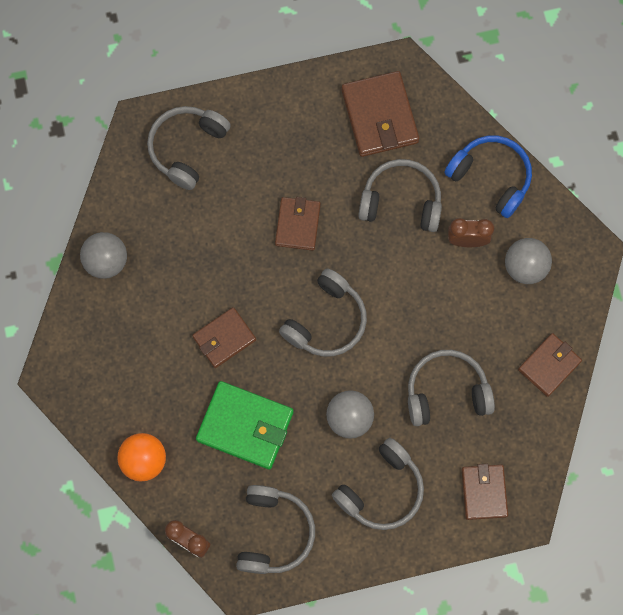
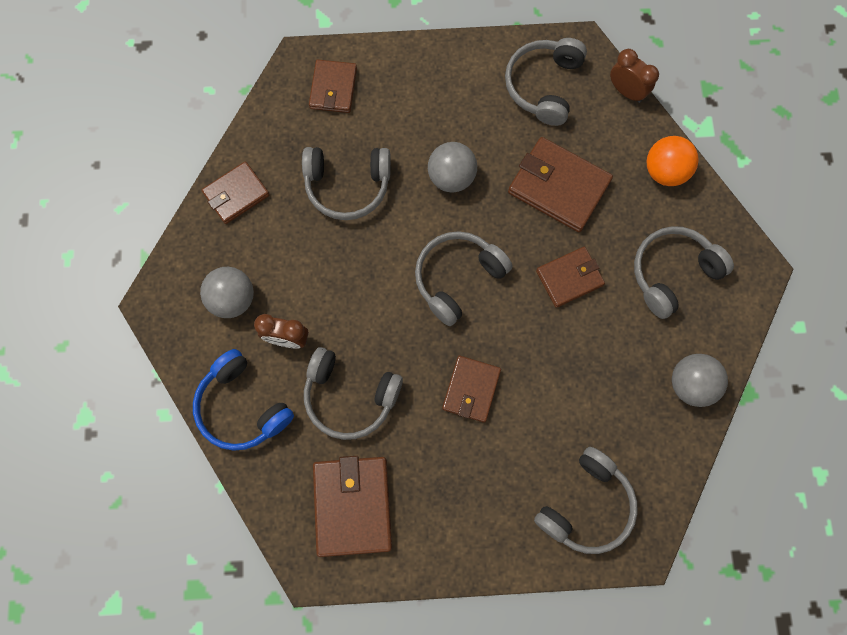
camera: 170 degrees left, 0 degrees up
(245, 426) = (558, 187): green wallet -> brown wallet
(381, 490) = (432, 106): grey headphones -> grey headphones (672, 273)

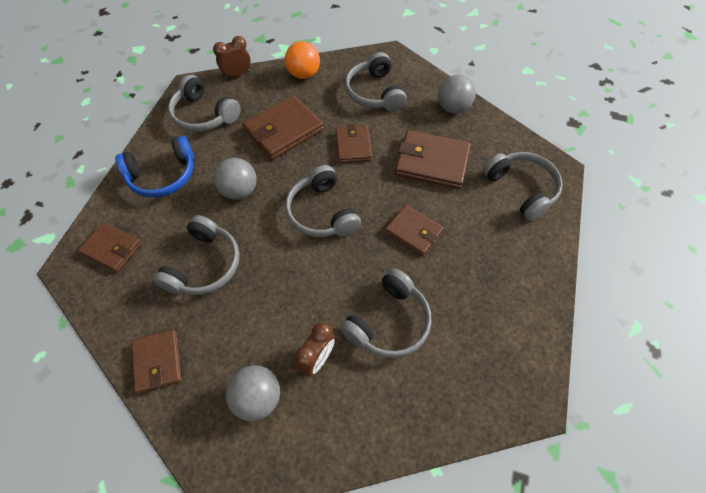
camera: 70 degrees left, 15 degrees down
(242, 407) = (366, 421): blue headphones -> blue headphones (163, 175)
(352, 506) = (484, 350): brown wallet -> brown wallet (431, 162)

